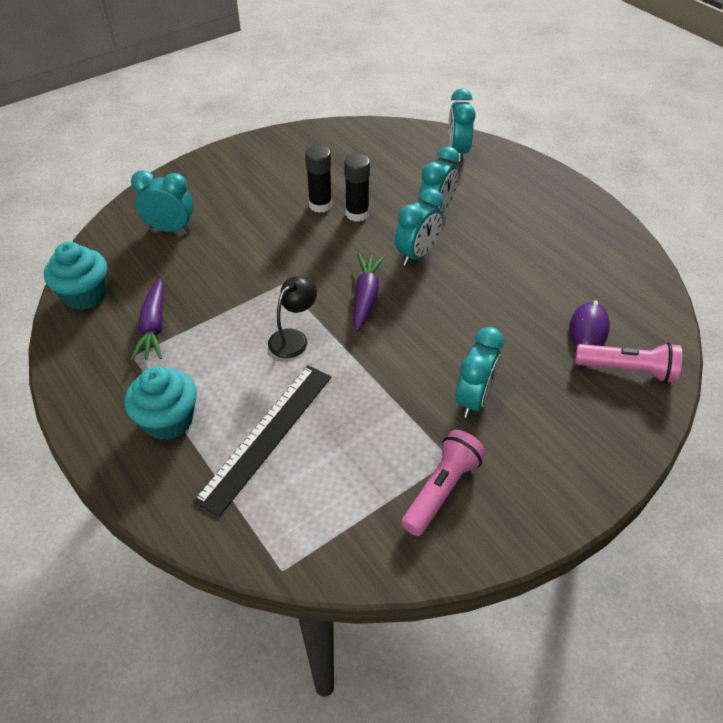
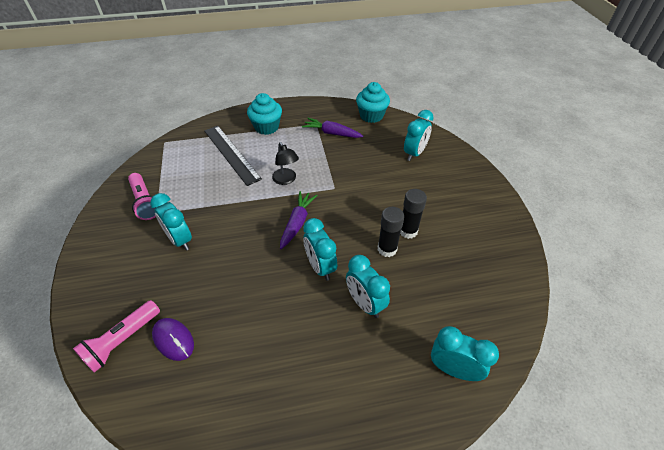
camera: 115 degrees right, 0 degrees up
(366, 296) = (297, 222): purple carrot -> purple carrot turned 105 degrees counterclockwise

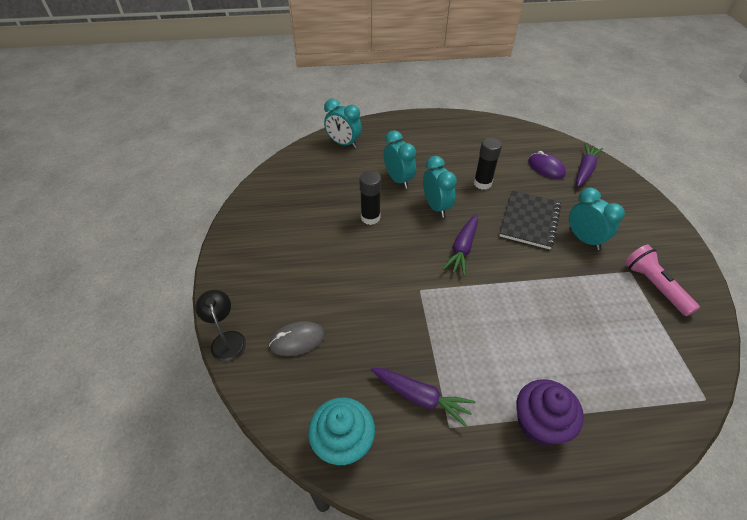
camera: 175 degrees left, 0 degrees up
(122, 340) = (585, 170): pink flashlight -> purple carrot
(225, 257) = (529, 221): none -> black notebook
(231, 154) = (578, 361): black ruler -> none
(266, 127) = (539, 424): turquoise cupcake -> purple cupcake
(286, 180) = (484, 306): black lamp -> black lamp (227, 339)
(408, 231) = (344, 233): black glue stick -> black glue stick (482, 183)
(414, 153) = (297, 340): turquoise clock -> grey mouse

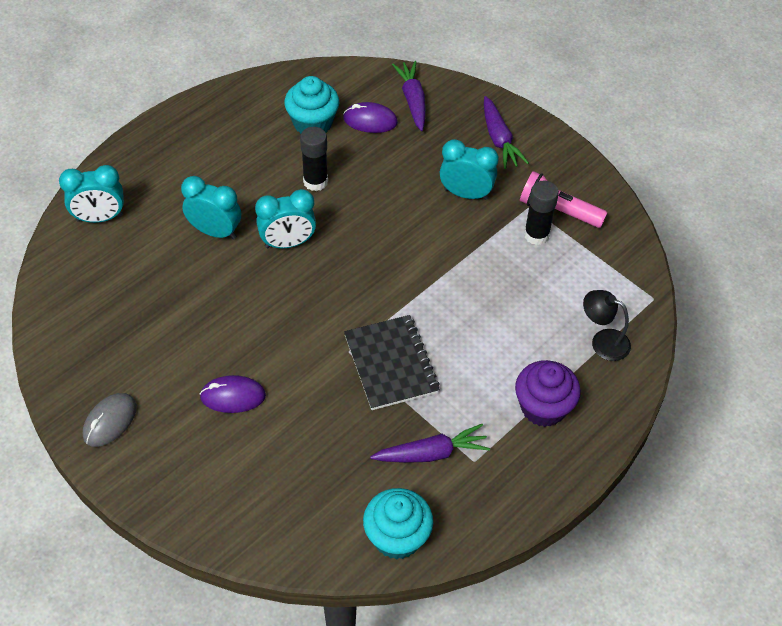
camera: 40 degrees left, 5 degrees up
(227, 339) = (197, 530): black lamp -> black lamp (602, 341)
(297, 340) = (271, 482): grey mouse -> grey mouse (110, 421)
(324, 273) = (233, 396): none -> purple mouse
(370, 218) = (225, 300): black glue stick -> black glue stick (536, 235)
(436, 207) = (288, 243): turquoise clock -> turquoise clock turned 135 degrees clockwise
(462, 249) = (355, 279): purple carrot -> purple carrot (499, 140)
(506, 153) = (312, 123): none -> turquoise cupcake
(529, 221) = (399, 202): black notebook -> black notebook (391, 364)

